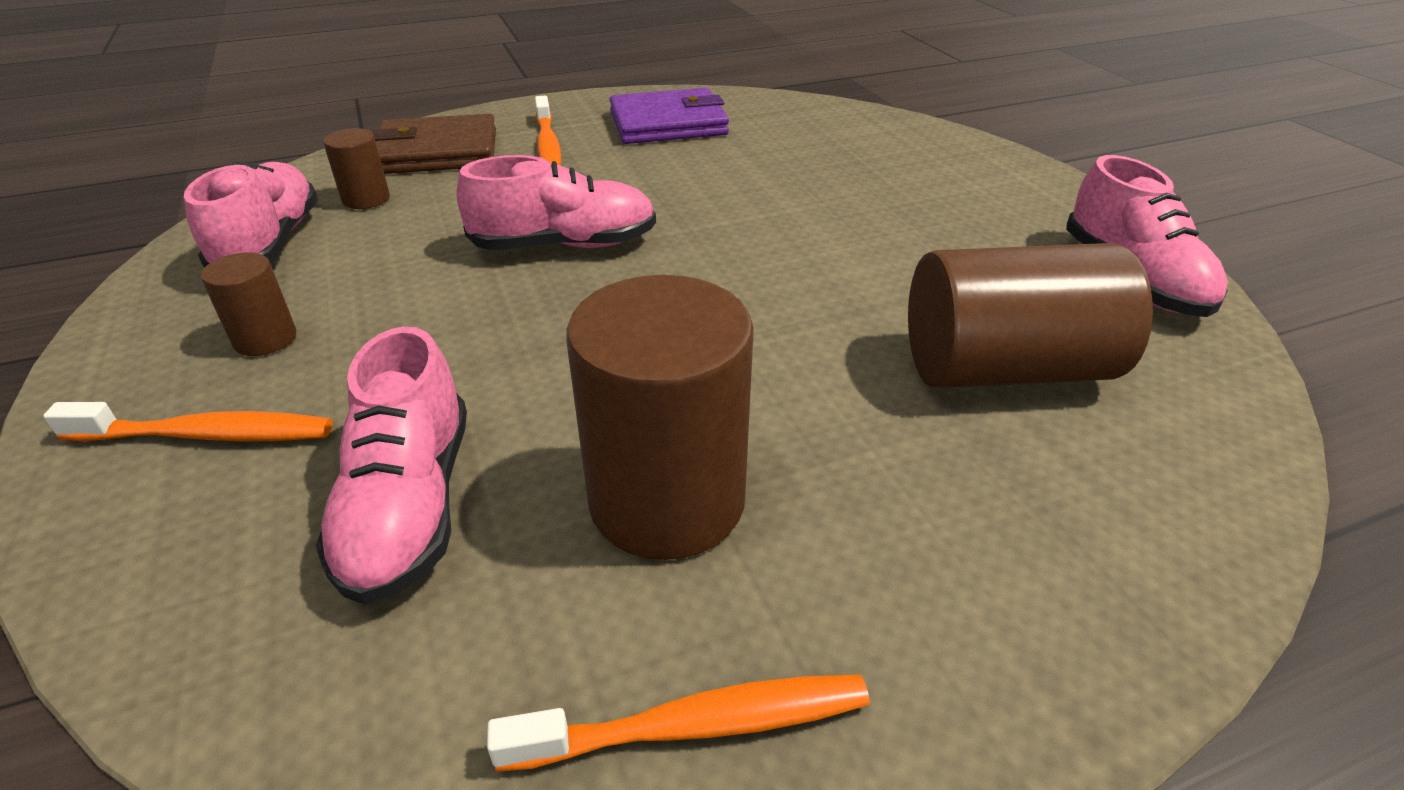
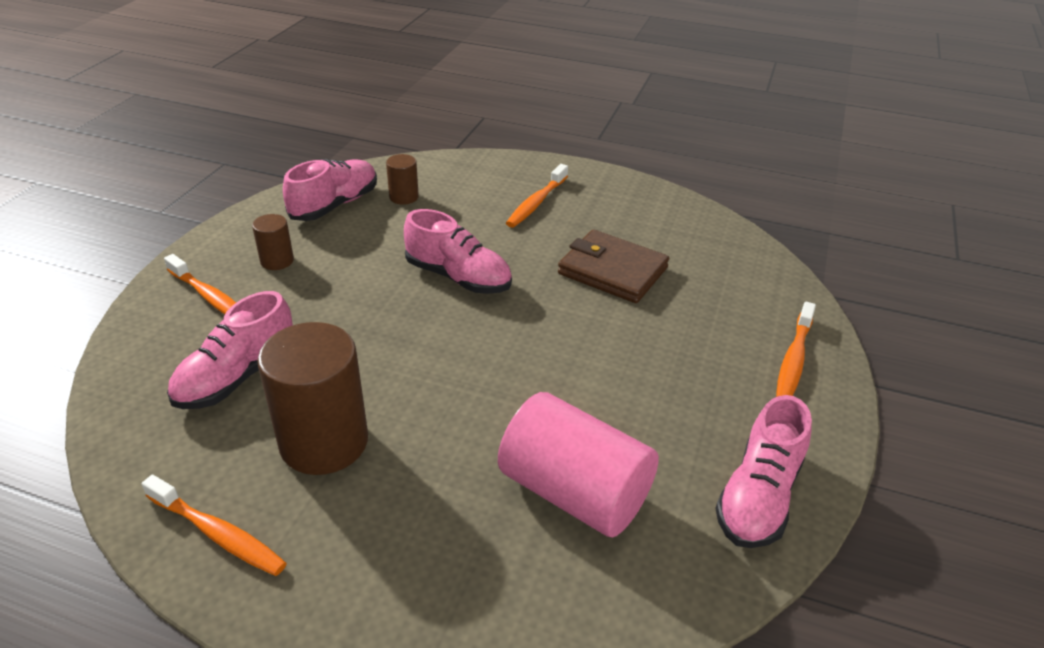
camera: 40 degrees right, 0 degrees up
(437, 152) = (474, 180): brown wallet -> brown wallet (612, 271)
(668, 123) = (630, 218): purple wallet -> none
(981, 169) = (793, 359): none -> orange toothbrush
(1005, 369) = (574, 492): brown cylinder -> pink cylinder

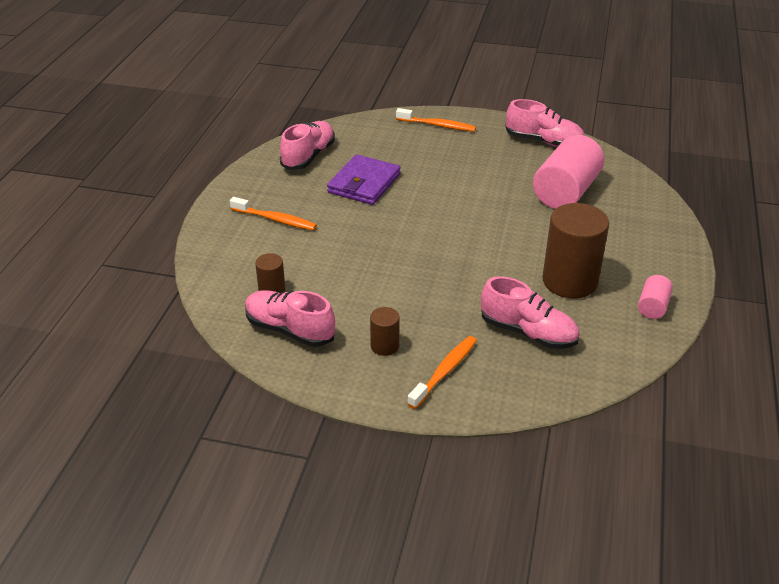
camera: 95 degrees left, 0 degrees up
(218, 534) = (653, 307): orange toothbrush -> pink cylinder
(458, 277) = (386, 248): pink shoe -> pink shoe (308, 156)
(612, 271) = (364, 183): brown wallet -> purple wallet

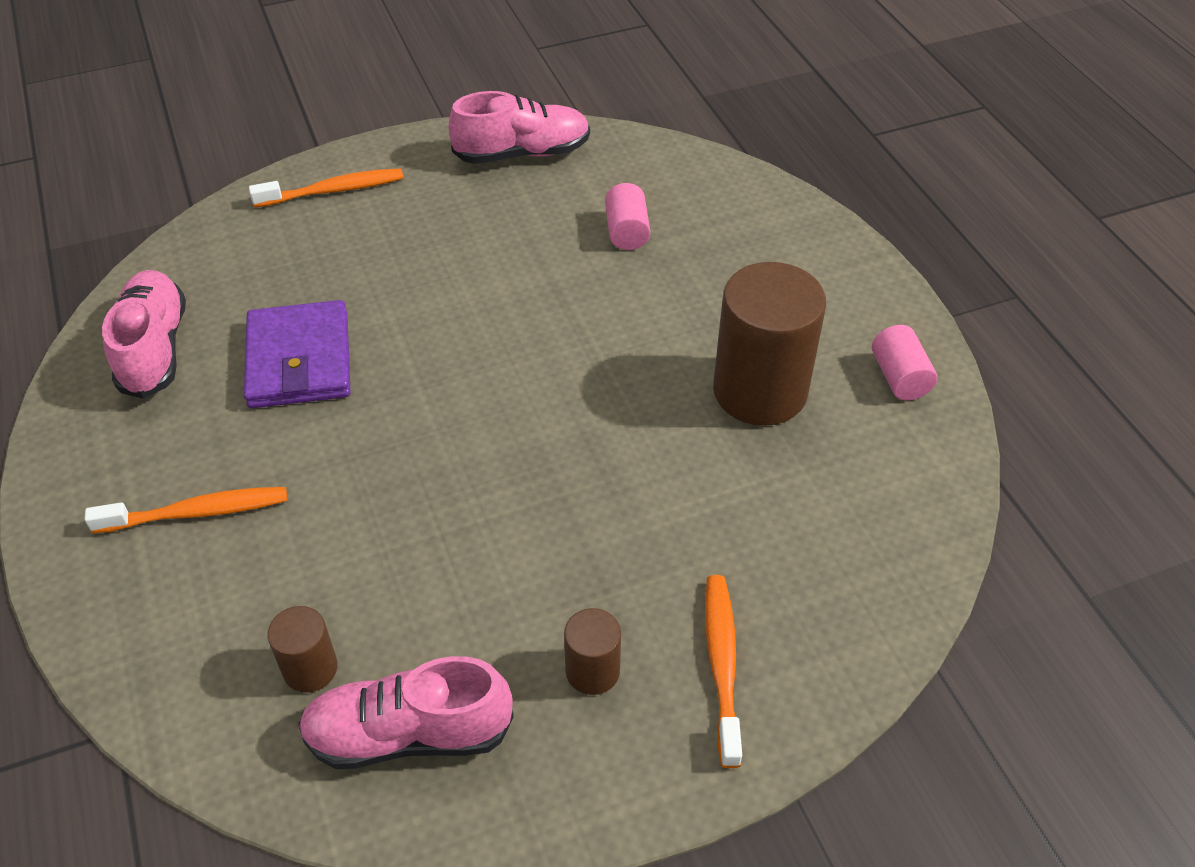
camera: 35 degrees left, 10 degrees up
(528, 333) = (779, 517): pink shoe -> none
(566, 192) = (627, 232): pink cylinder -> pink cylinder, size x0.48

